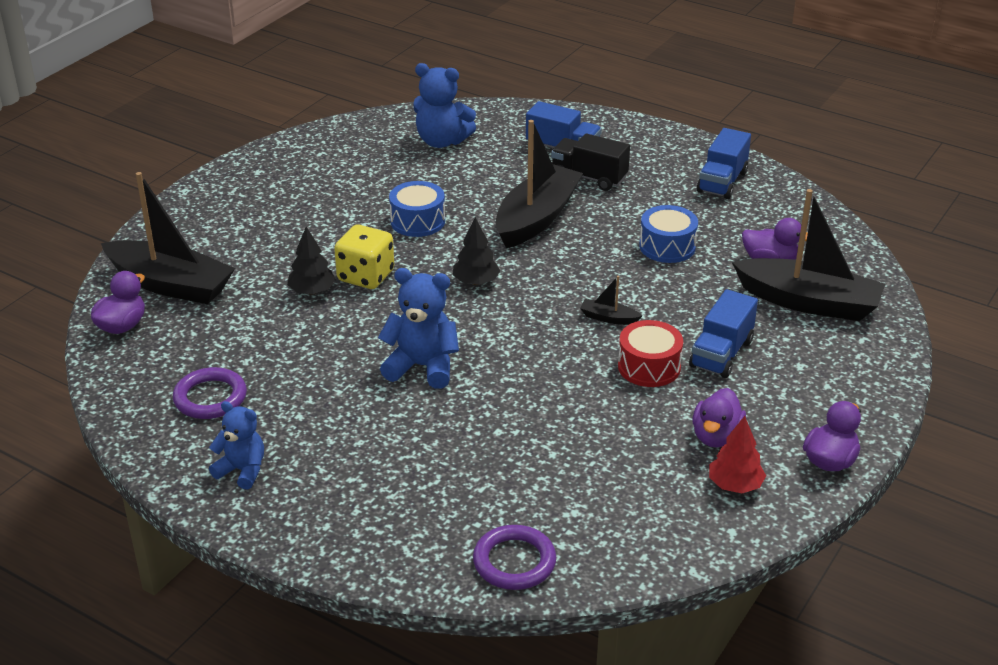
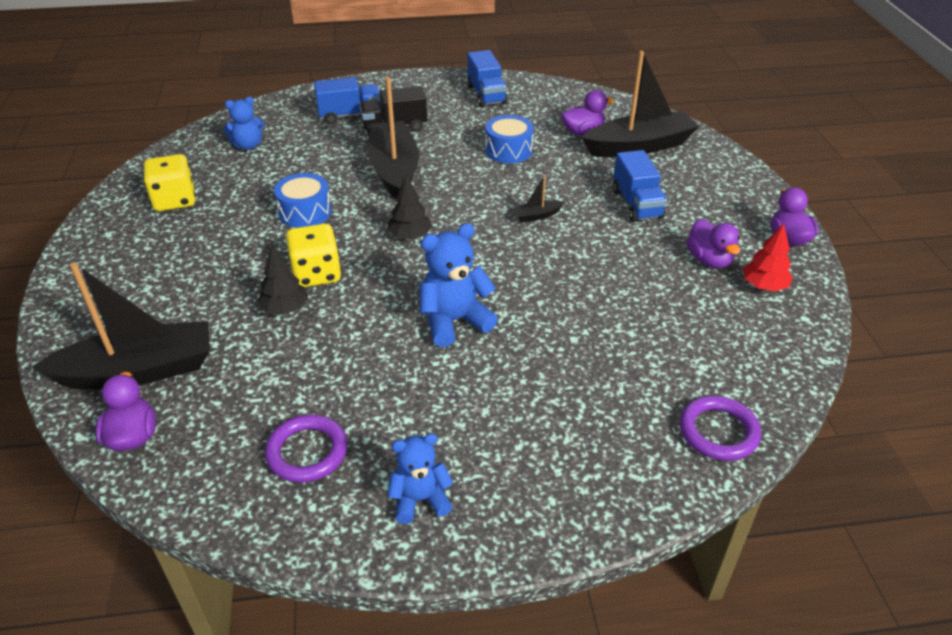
camera: 40 degrees left, 5 degrees up
(332, 165) = (175, 200): none -> yellow dice
(442, 141) = (248, 145): blue teddy bear -> blue teddy bear, size x0.66
(649, 367) = (606, 236): red drum -> none

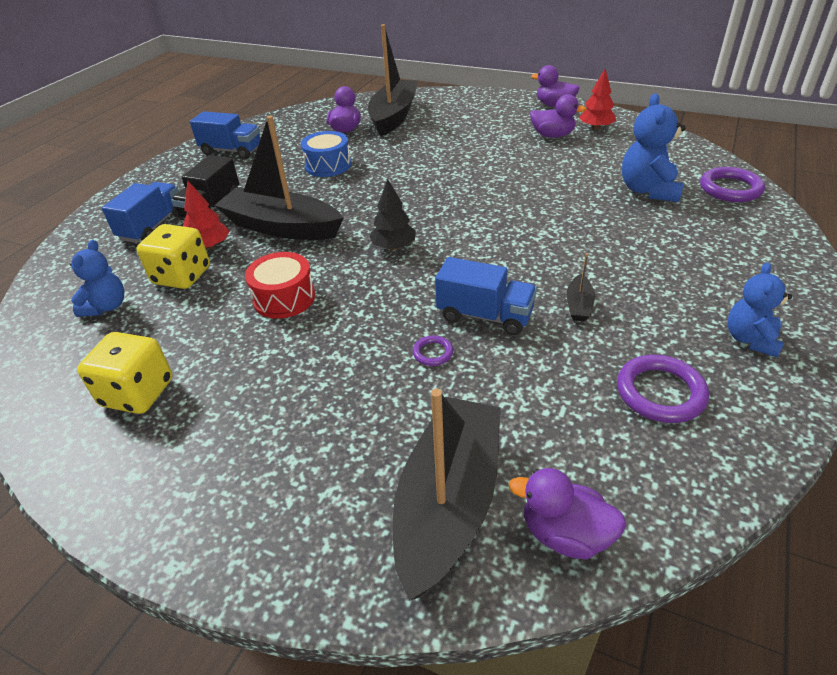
camera: 55 degrees left, 0 degrees up
(285, 309) = (433, 353): black tree -> purple ring
(305, 212) = (284, 298): blue drum -> red drum
(316, 274) = (396, 317): yellow dice -> yellow dice (182, 276)
(344, 151) = (210, 246): none -> red tree
(454, 321) = (534, 258): blue teddy bear -> blue teddy bear (648, 190)
(536, 216) = (432, 180): black boat -> black boat (579, 305)
(636, 204) = (462, 139): blue truck -> blue truck (485, 315)

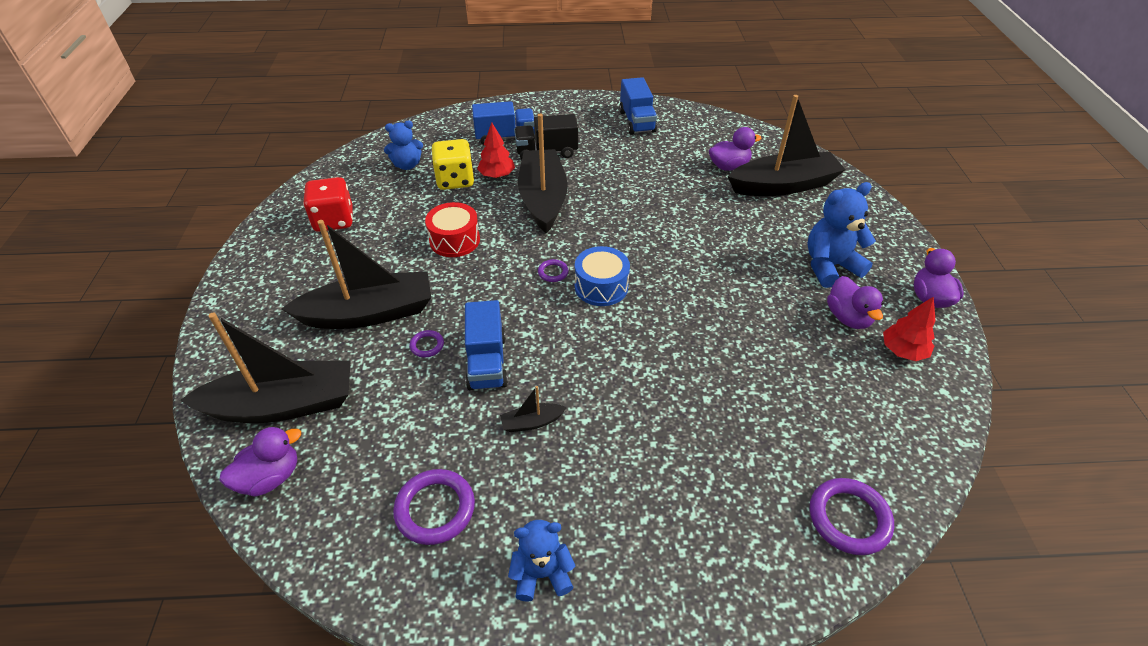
camera: 60 degrees right, 5 degrees up
(138, 393) = (334, 220): yellow dice -> red dice
(328, 165) = (655, 183): blue drum -> blue drum (601, 286)
(345, 390) = (369, 313): none -> black boat
(393, 247) = (553, 272): black tree -> purple ring
(565, 534) = (270, 477): purple duck -> purple duck turned 60 degrees clockwise
(648, 190) = (783, 434): blue teddy bear -> blue teddy bear (829, 266)

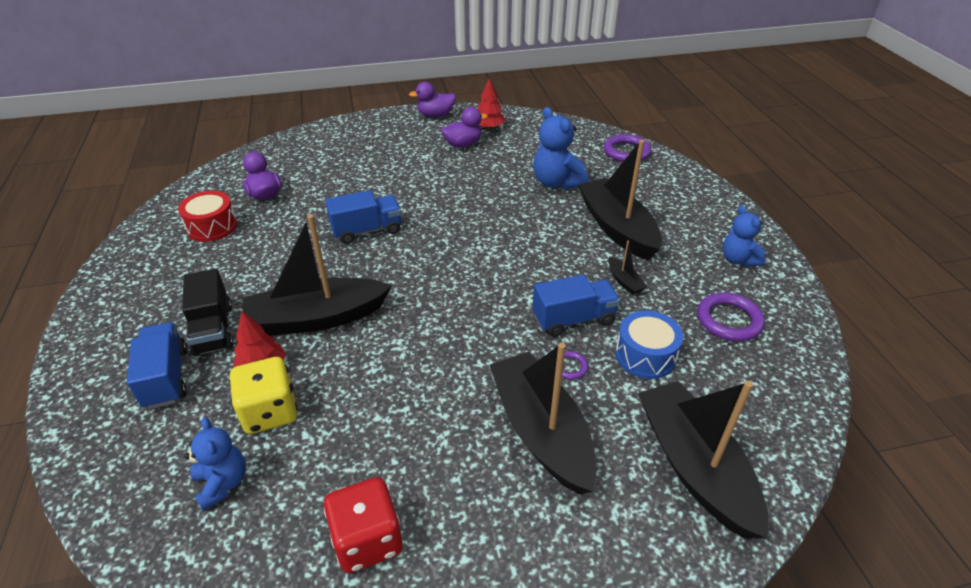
camera: 100 degrees left, 5 degrees down
(270, 477) = (772, 442): purple duck -> none
(454, 240) = (400, 383): red drum -> red drum (212, 226)
(553, 272) = (442, 293): purple ring -> none
(601, 286) = (456, 260): blue drum -> blue drum (645, 355)
(637, 121) = (158, 259): blue truck -> blue truck (367, 230)
(783, 185) = (299, 166): black boat -> black boat (617, 228)
(829, 266) = (408, 149): blue teddy bear -> blue teddy bear (556, 183)

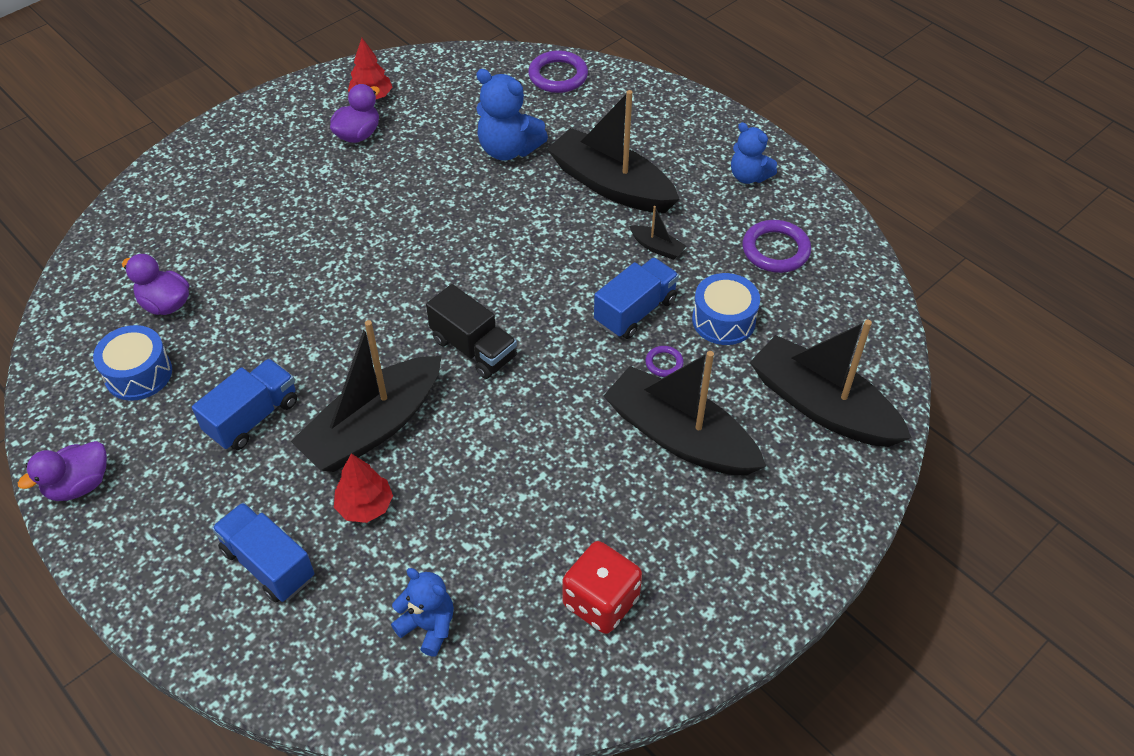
camera: 30 degrees left, 10 degrees up
(212, 226) = (138, 374): red drum -> blue drum
(213, 329) = (268, 491): black truck -> black truck (473, 348)
(270, 412) = (413, 542): yellow dice -> none
(367, 230) = (338, 300): blue truck -> blue truck (253, 417)
(435, 115) = (287, 101): purple duck -> purple duck (79, 485)

